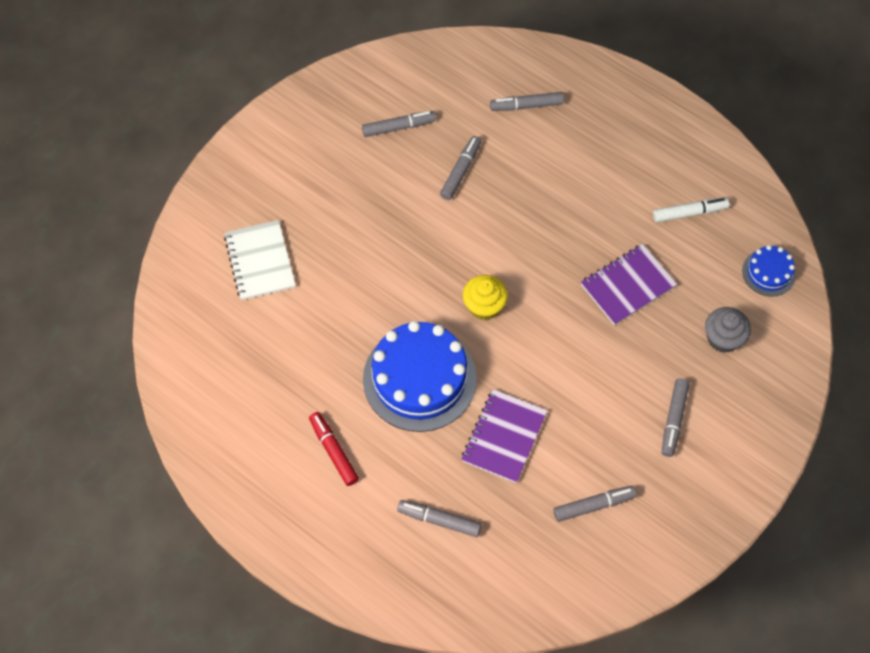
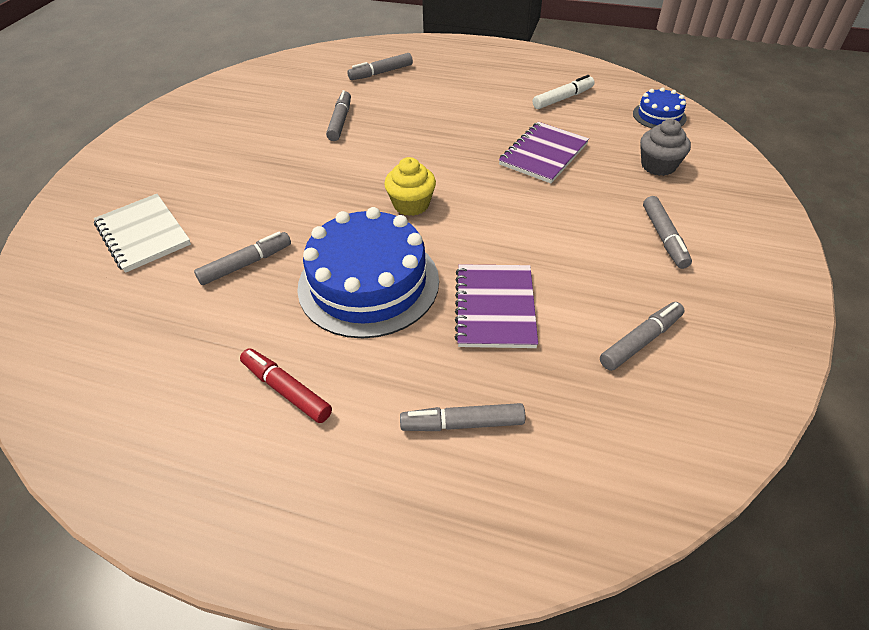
camera: 20 degrees left, 15 degrees down
(398, 127) = (267, 109): grey marker -> grey marker (245, 264)

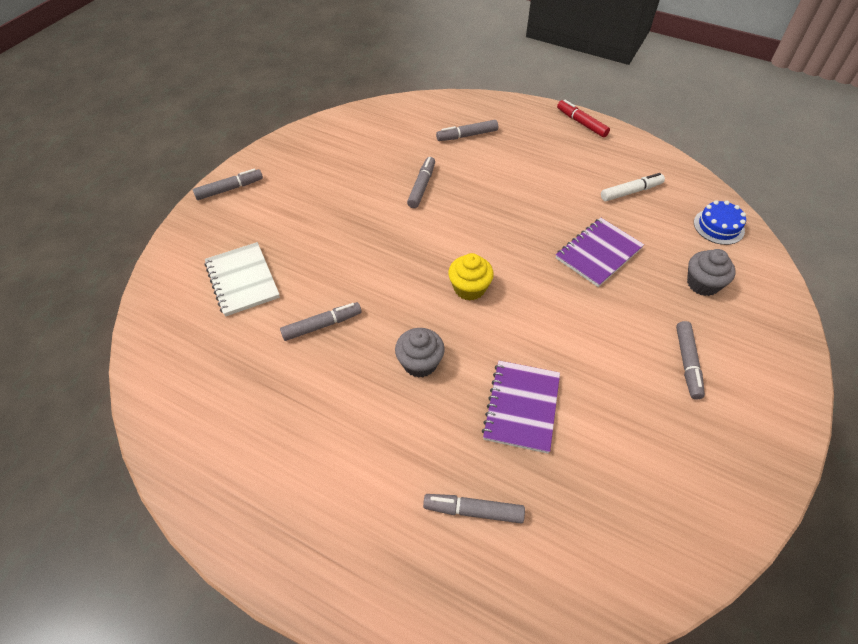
camera: 10 degrees right, 5 degrees up
(287, 390) = (339, 452): red marker -> red marker (582, 123)
(368, 283) = (420, 363): blue cake -> grey cupcake
(640, 341) = (638, 464): grey marker -> grey marker (229, 189)

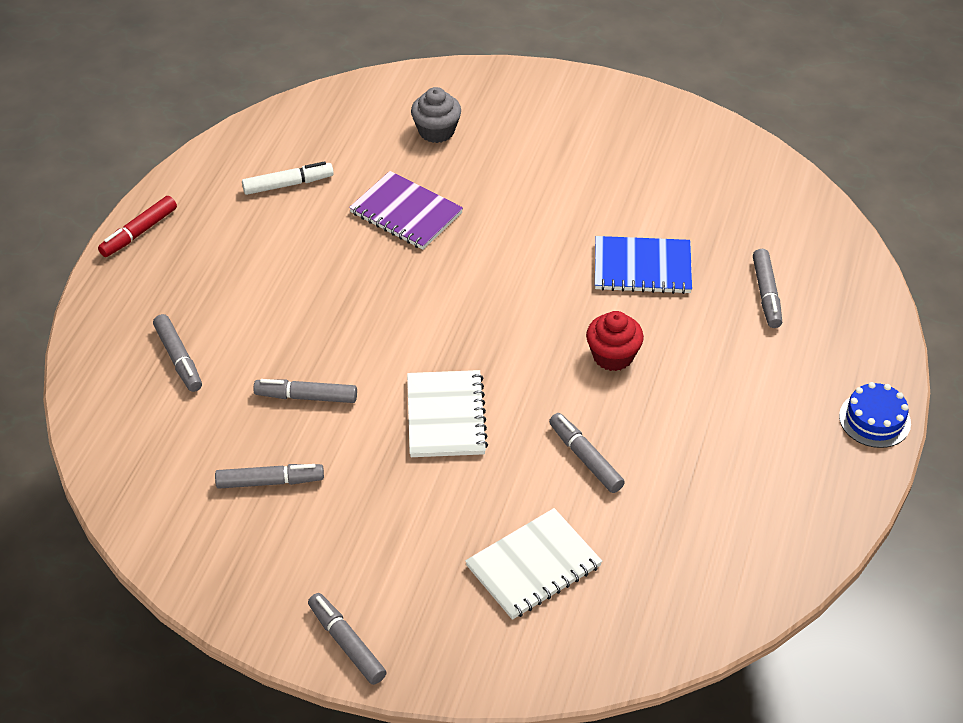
camera: 100 degrees left, 5 degrees down
(386, 252) = (446, 416): none -> white notebook
(420, 363) = (613, 356): grey cupcake -> red cupcake
(469, 288) = (490, 324): yellow cupcake -> none
(521, 407) = (642, 267): purple notebook -> blue notebook
(630, 192) = (287, 184): white marker -> white marker turned 105 degrees clockwise
(687, 363) = (549, 148): grey marker -> grey marker (269, 482)
(718, 226) = (340, 113): blue cake -> blue cake (874, 419)

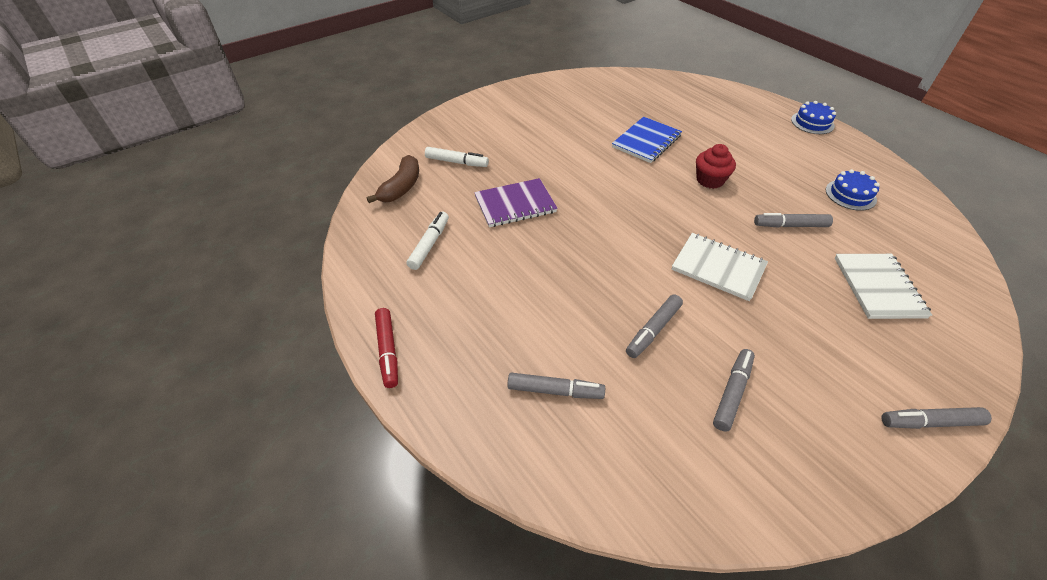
camera: 55 degrees left, 0 degrees up
(354, 116) = (401, 187): none -> brown banana
(436, 131) = (456, 162): grey cupcake -> white marker
(713, 502) = (850, 195): none -> blue cake
(766, 293) = (699, 114): grey marker -> none

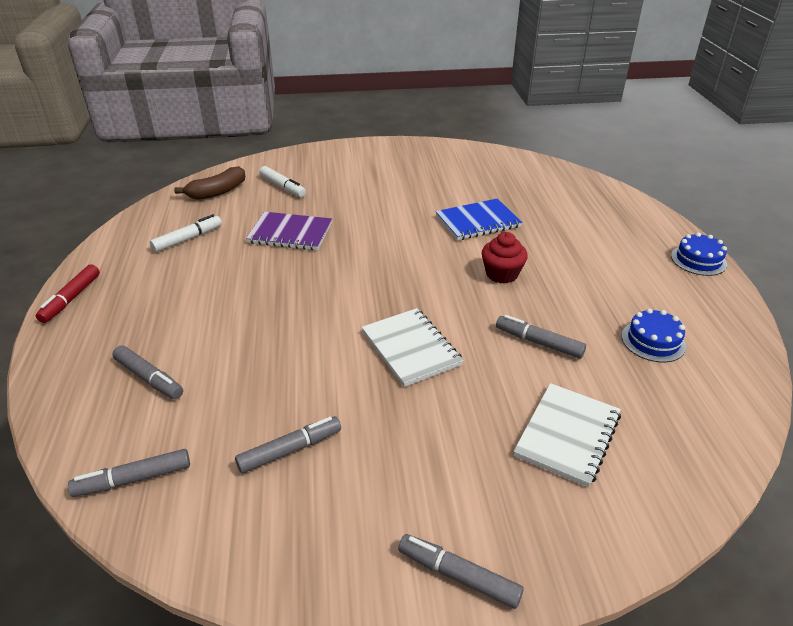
camera: 30 degrees right, 10 degrees down
(653, 330) = (285, 371): grey marker -> grey marker (134, 479)

